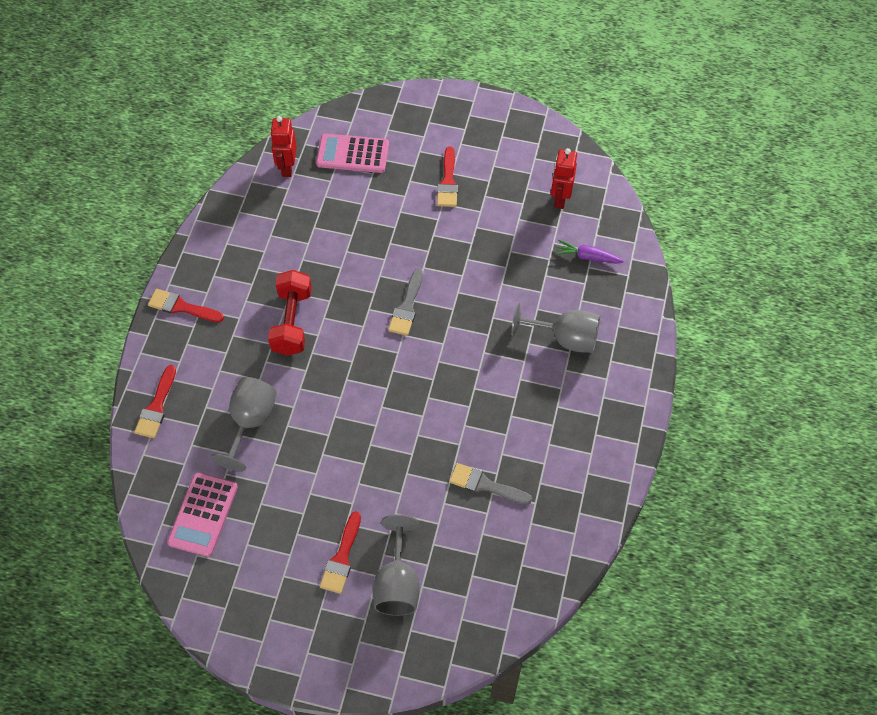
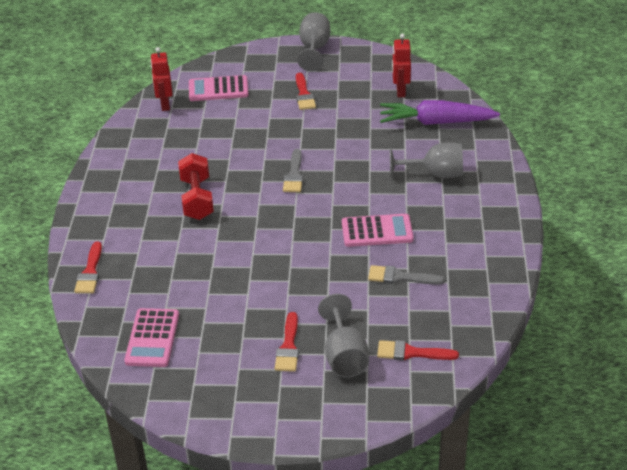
camera: 10 degrees left, 20 degrees down
(181, 307) = (96, 204): red brush -> red brush (411, 353)
(250, 422) = (178, 269): grey goblet -> grey goblet (314, 49)
(477, 412) = (377, 231): none -> pink calculator
(587, 257) = (435, 122): purple carrot -> purple carrot, size x2.04

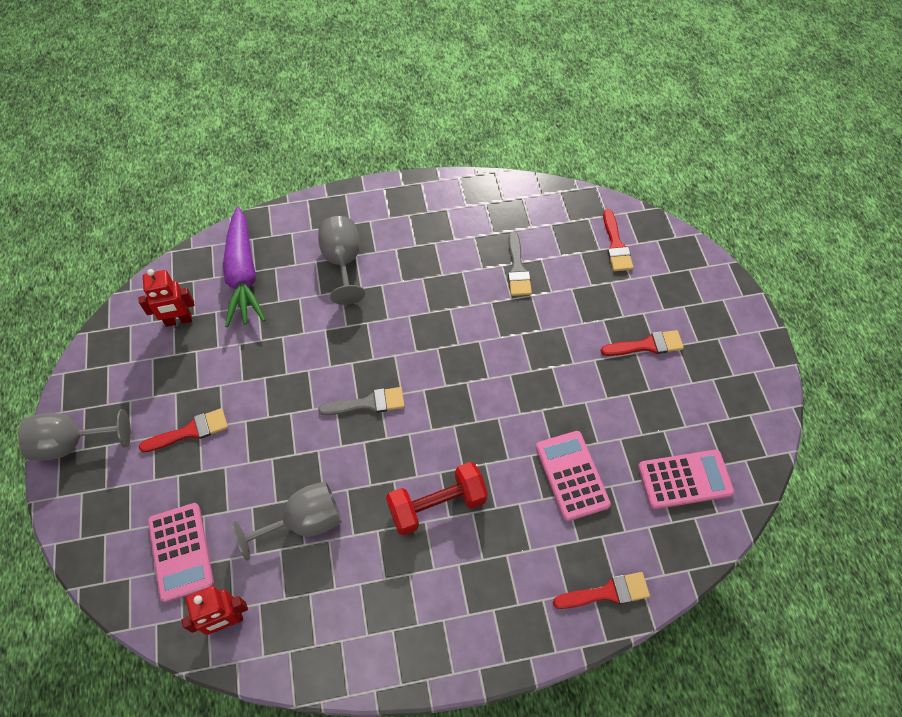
camera: 105 degrees left, 20 degrees up
(344, 356) = (640, 296): grey goblet -> grey goblet (304, 522)
(377, 231) = (452, 300): pink calculator -> pink calculator (572, 475)

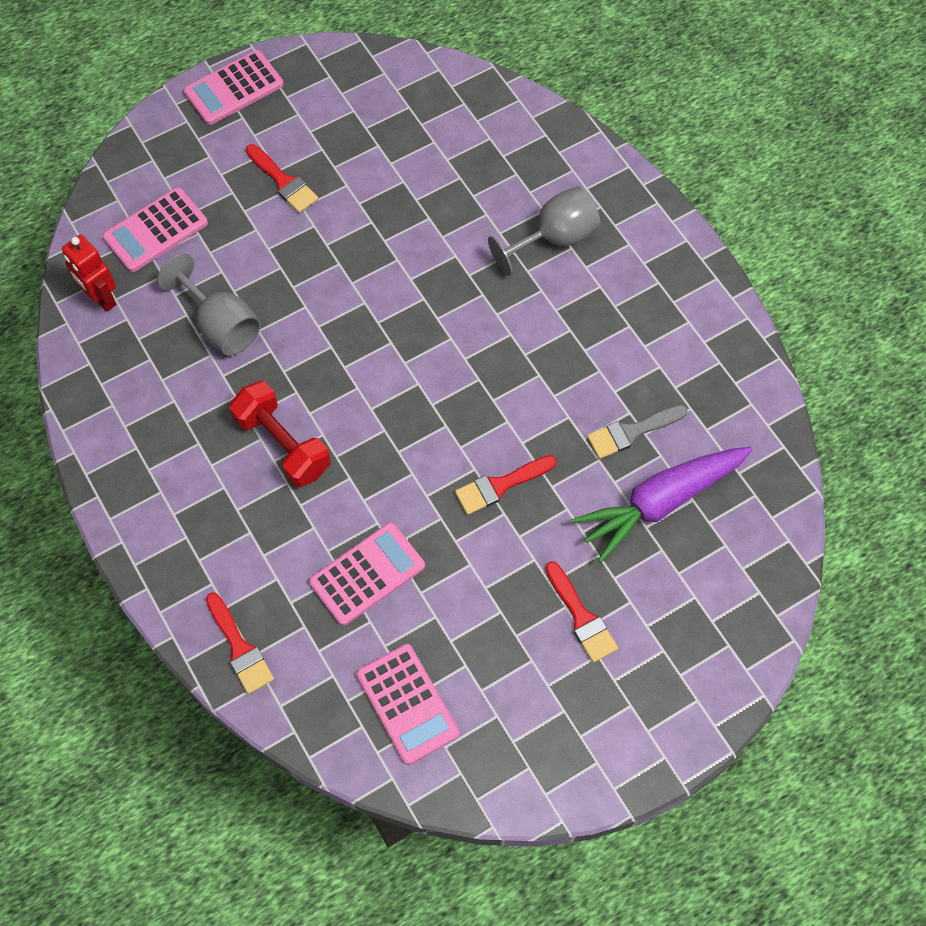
camera: 70 degrees right, 5 degrees up
(72, 443) = (234, 88): grey goblet -> pink calculator
(178, 320) = (408, 113): red robot -> none
(243, 275) = (492, 147): purple carrot -> purple carrot (660, 502)
(368, 403) = (378, 333): grey brush -> none
(616, 245) = (725, 541): red brush -> red brush (500, 485)

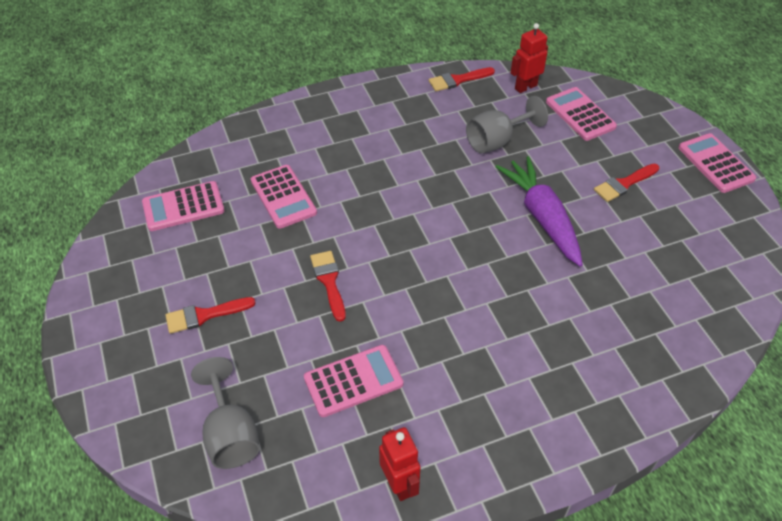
camera: 100 degrees right, 15 degrees down
(240, 648) = (255, 132): red brush -> red brush (457, 80)
(283, 444) = (395, 164): red dumbbell -> none
(554, 238) = (561, 358): grey goblet -> grey goblet (230, 434)
(631, 432) = (353, 381): grey brush -> pink calculator
(660, 502) = (282, 390): purple carrot -> purple carrot (542, 217)
(735, 369) = (399, 484): none -> red robot

